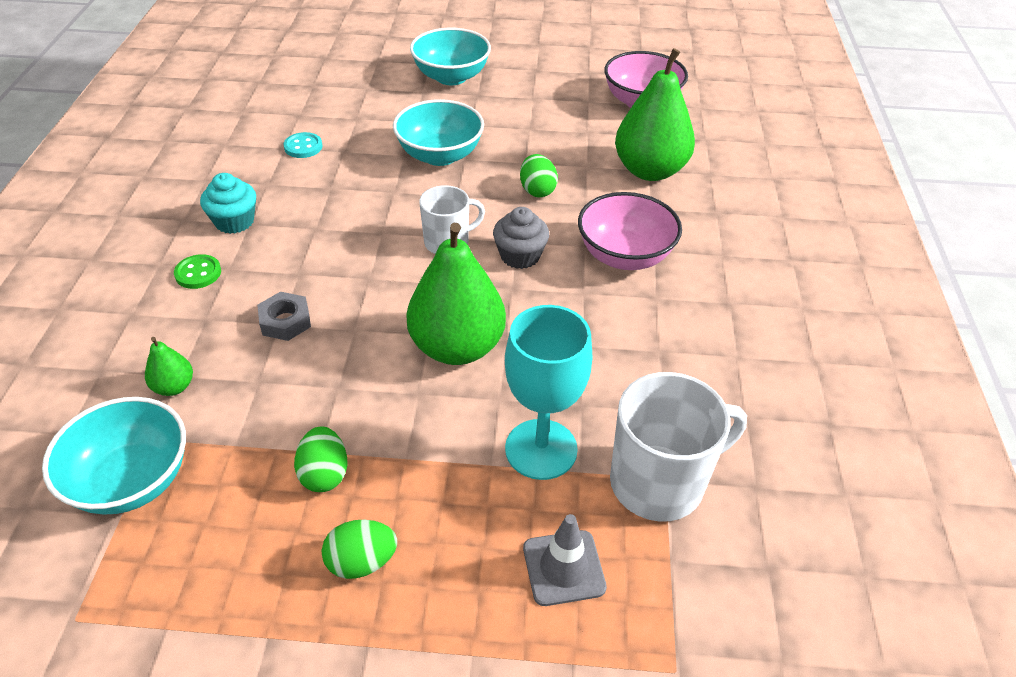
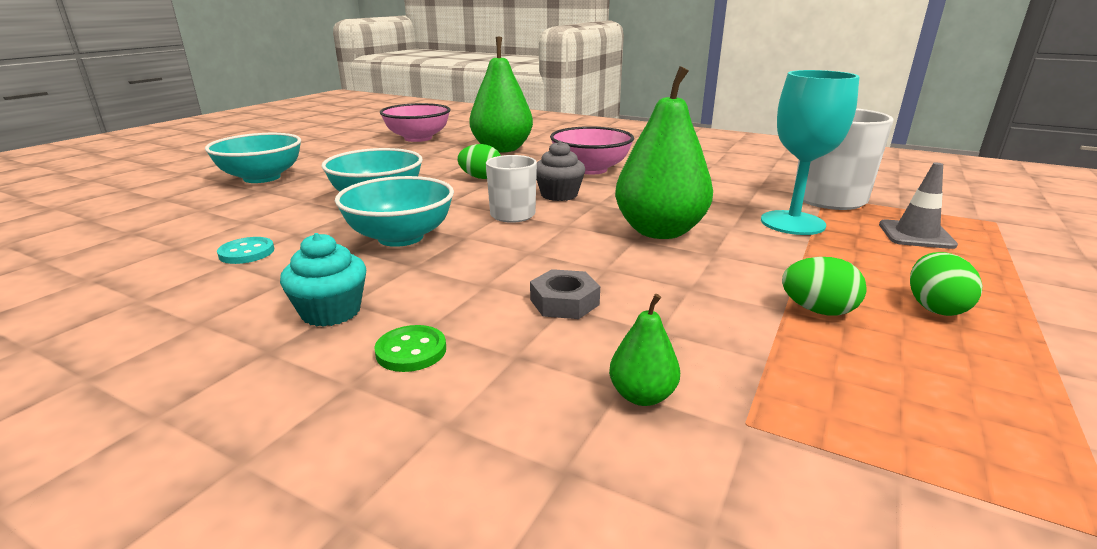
camera: 65 degrees left, 20 degrees down
(132, 480) = (828, 454): turquoise bowl -> turquoise bowl (400, 237)

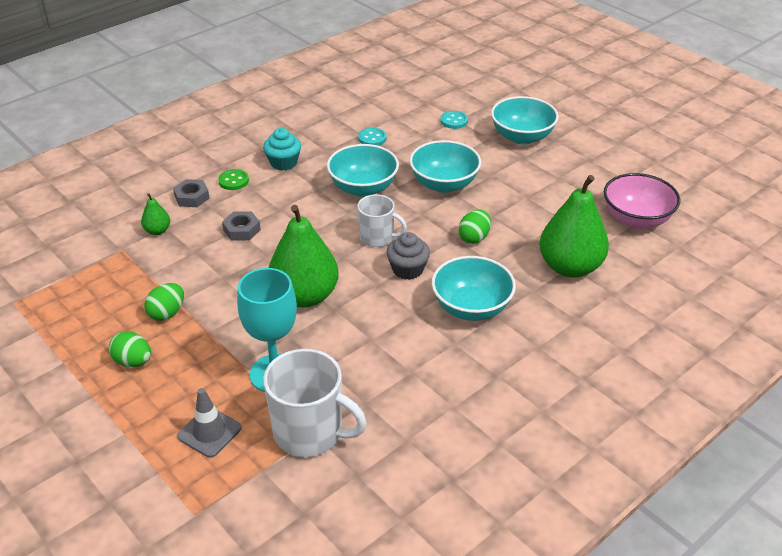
camera: 110 degrees right, 15 degrees up
(205, 210) = (454, 121): none -> turquoise button
(494, 388) = (192, 197): none -> grey nut
(590, 169) = (471, 308): pink bowl -> turquoise bowl

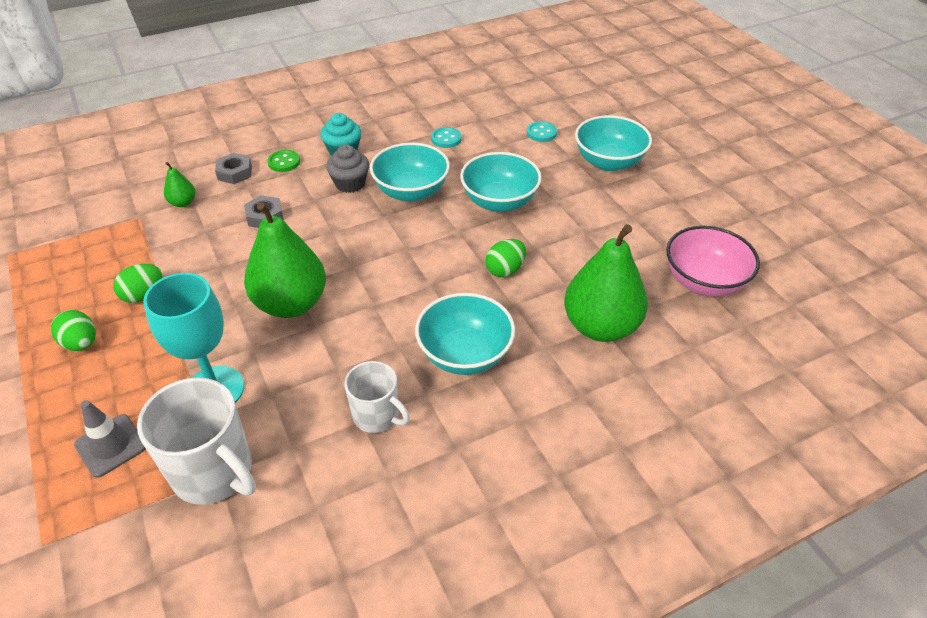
camera: 15 degrees right, 5 degrees up
(377, 238) = (400, 251): white mug -> white mug (377, 416)
(407, 269) = (415, 294): grey cupcake -> grey cupcake (350, 183)

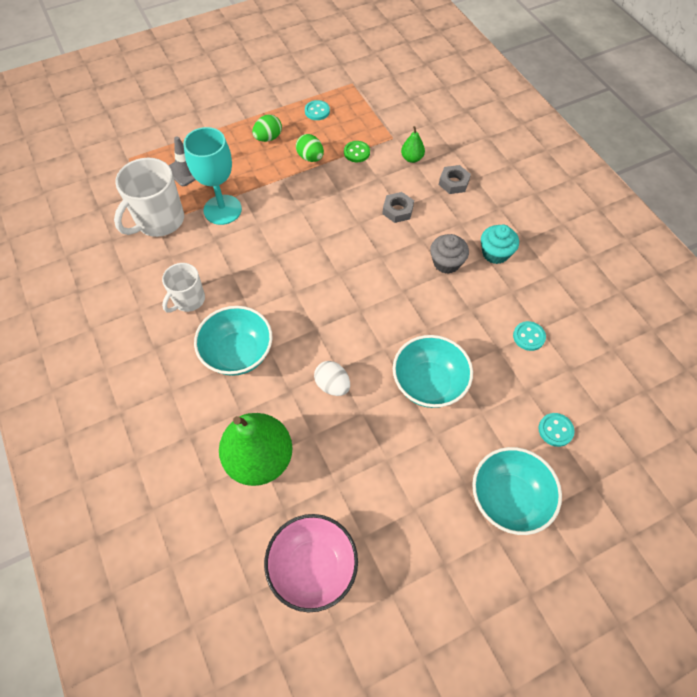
camera: 90 degrees right, 15 degrees up
(49, 290) = (317, 111): none -> turquoise button
(284, 162) = (472, 213): green button -> green button (356, 152)
(291, 304) = (298, 239): green pear -> none
(411, 191) = (438, 310): turquoise bowl -> none
(505, 270) = (332, 385): green egg -> white egg

